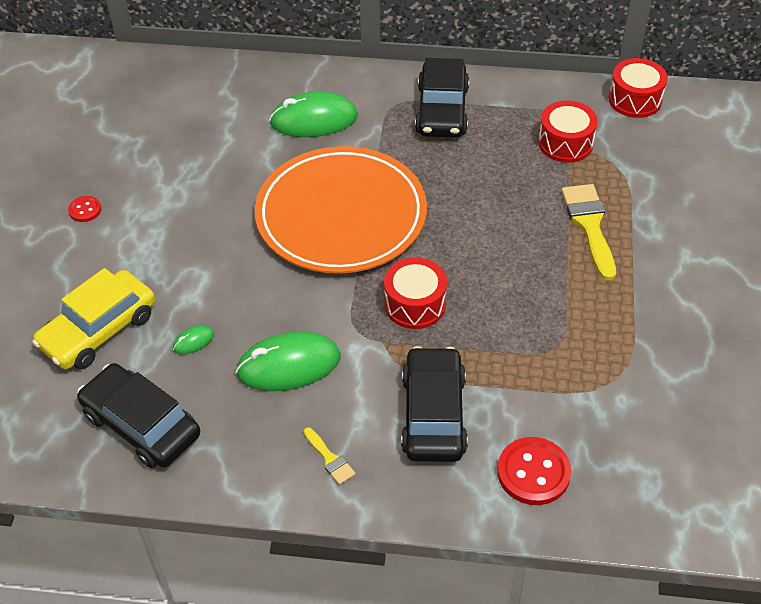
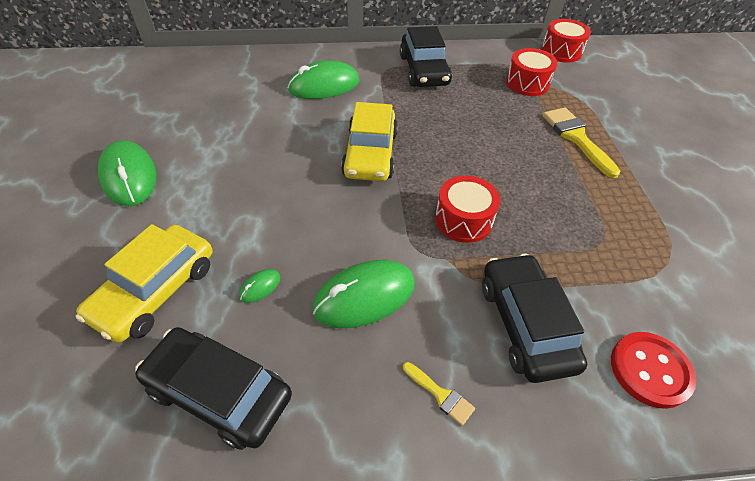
camera: 15 degrees left, 0 degrees up
(85, 210) = (129, 176): red button -> green mouse
(341, 215) = (370, 154): orange plate -> yellow car

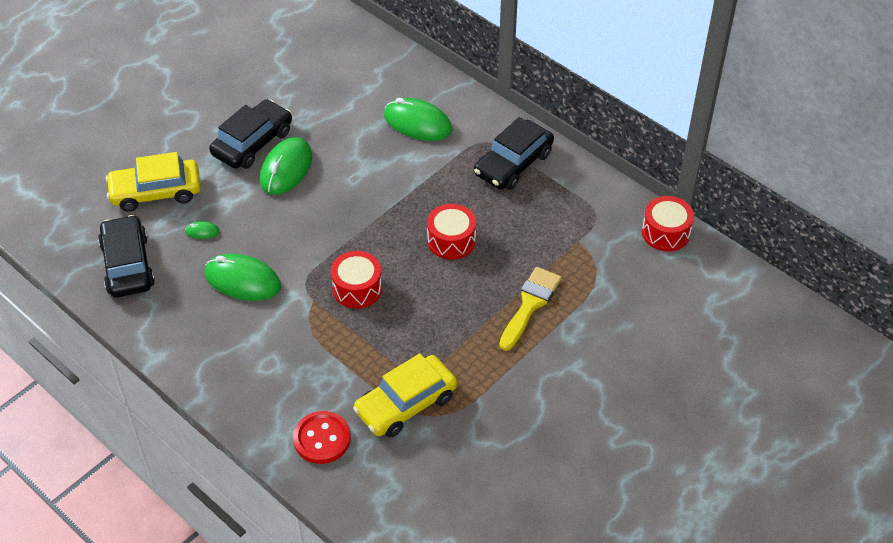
camera: 50 degrees right, 0 degrees up
(129, 176) = (217, 108): green mouse -> green mouse (286, 169)
(370, 154) = (369, 201): yellow car -> yellow car (406, 404)
(440, 395) = (211, 352): yellow brush -> none
(525, 324) = (298, 364): black car -> black car (252, 143)
(527, 83) = (577, 236): red drum -> red drum (451, 240)

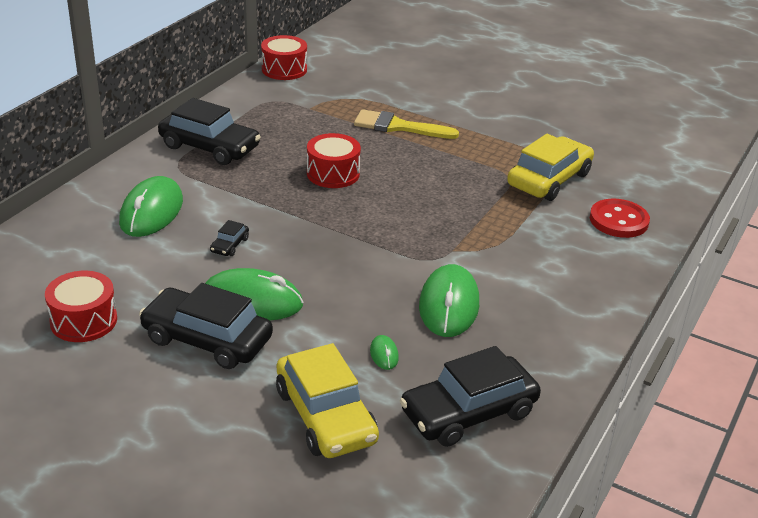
camera: 105 degrees left, 15 degrees down
(357, 288) = (423, 223): red drum -> red drum (83, 321)
(360, 163) = (230, 245): none -> black car
(406, 404) = (549, 179): yellow car -> yellow car turned 90 degrees counterclockwise

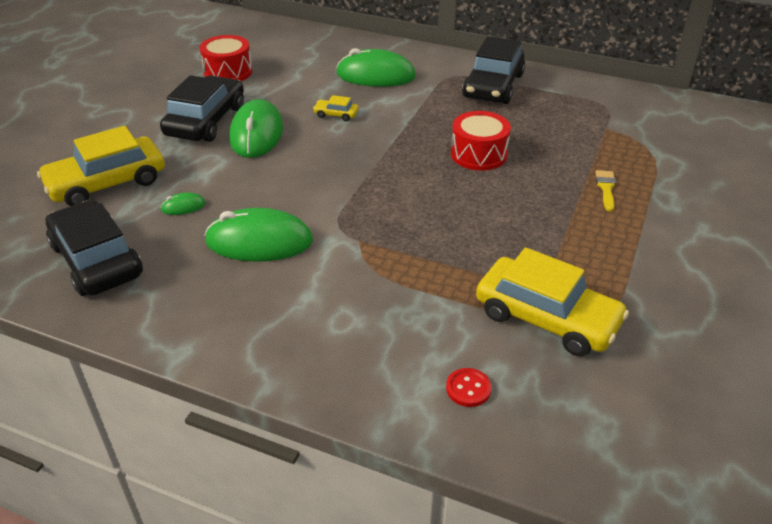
camera: 85 degrees right, 5 degrees up
(230, 245) = (336, 115): black car -> yellow car
(284, 69) = (681, 105): red drum -> none
(398, 126) = (606, 188): yellow brush -> yellow brush, size x0.51
(618, 220) = (468, 388): red button -> red button, size x0.53

